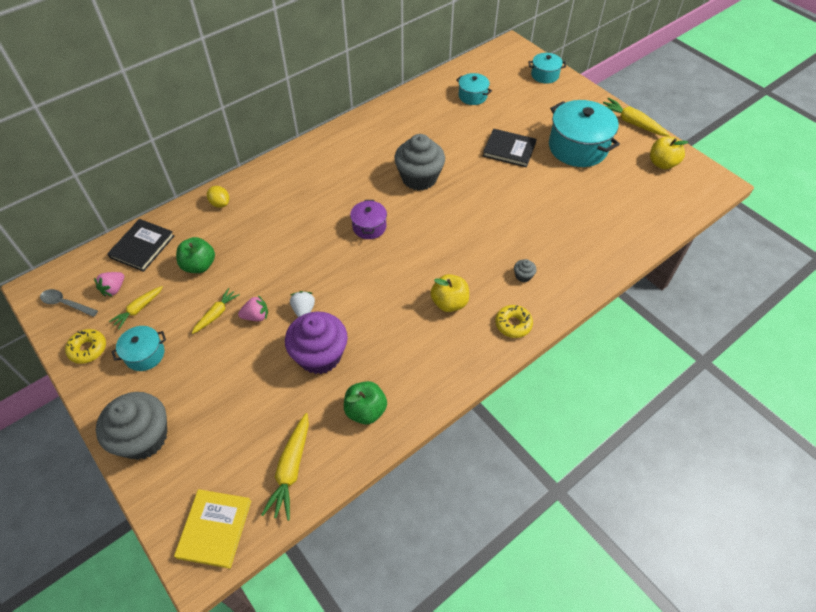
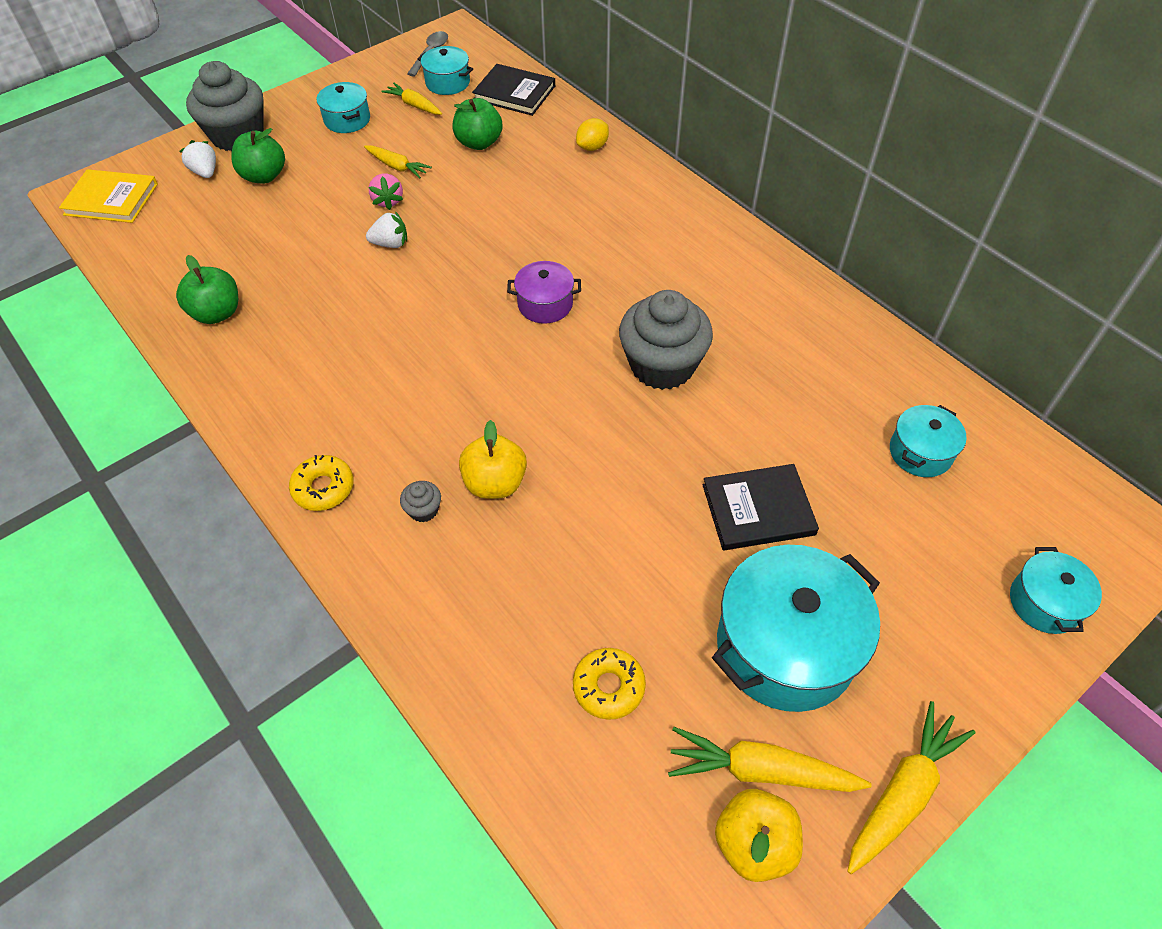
camera: 90 degrees right, 0 degrees up
(88, 349) = (363, 79): yellow donut -> yellow donut (608, 687)
(114, 289) = (447, 83): pink strawberry -> turquoise pot
(192, 454) = (205, 172): none -> white strawberry
(207, 406) = (264, 176): none -> green apple
(291, 470) = (158, 251): yellow carrot -> yellow carrot (760, 770)
(320, 355) = (313, 264): purple cupcake -> none
(449, 303) = (380, 404): yellow apple -> yellow apple (495, 483)
(509, 150) = (758, 509): black book -> black book turned 60 degrees clockwise

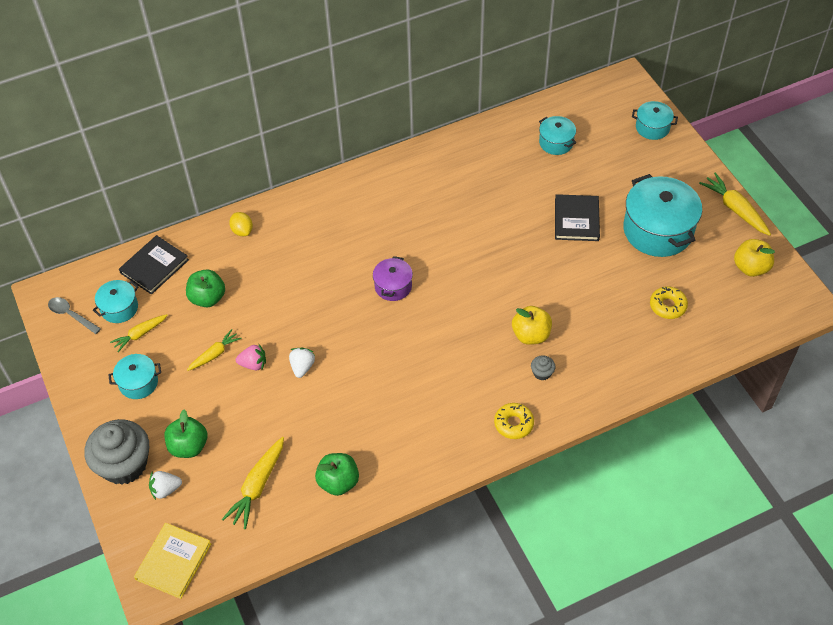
camera: 75 degrees left, 0 degrees up
(662, 365) = (463, 237): grey cupcake -> none
(760, 770) = (718, 256): yellow carrot -> yellow carrot (257, 486)

